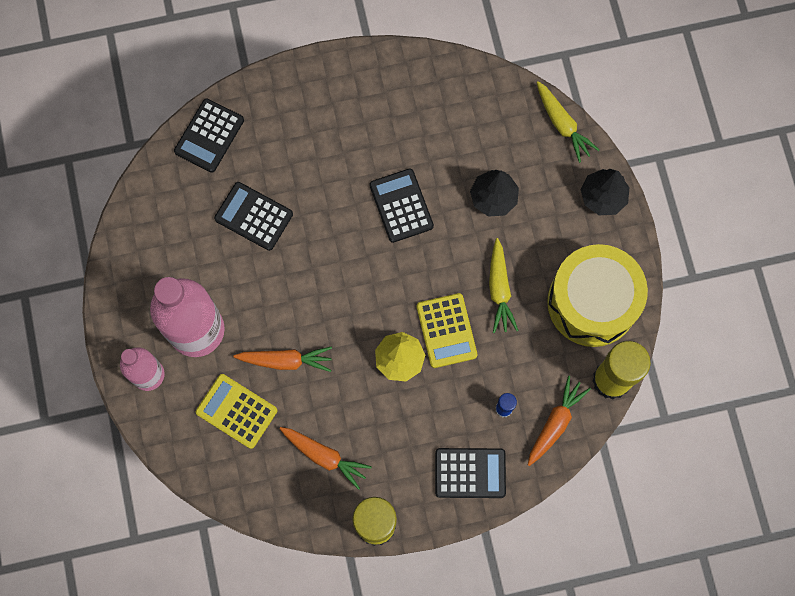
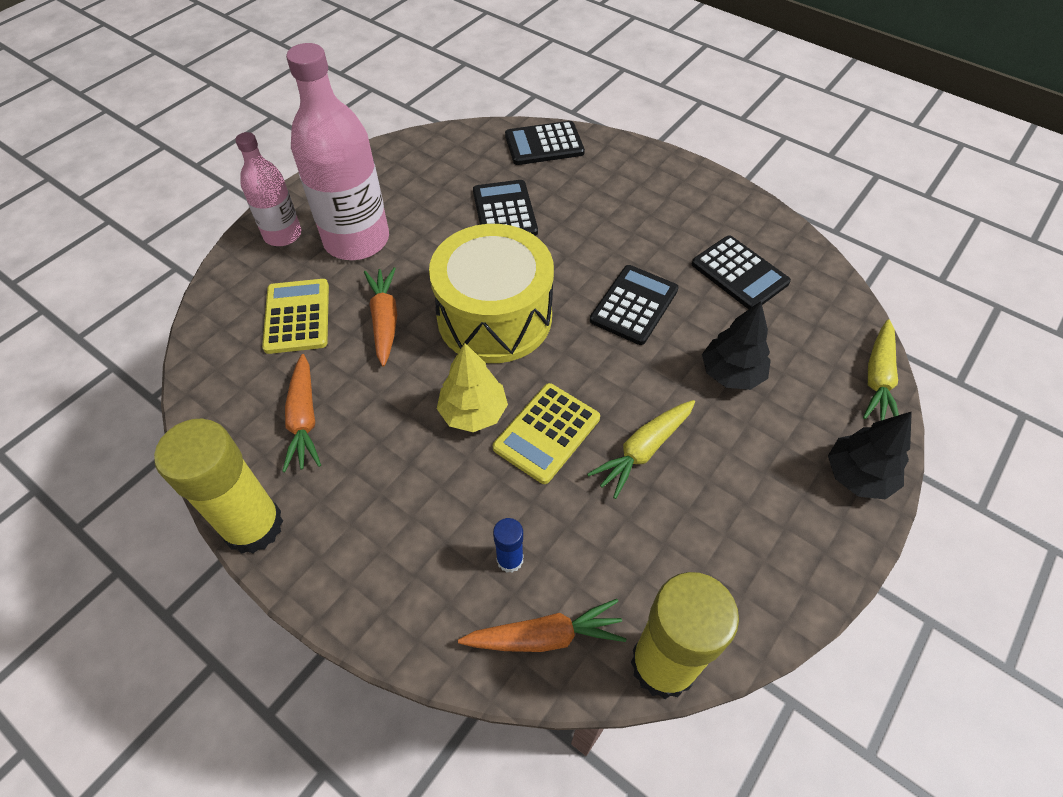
camera: 50 degrees right, 20 degrees down
(286, 360) = (385, 320): orange carrot -> orange carrot turned 150 degrees counterclockwise
(470, 473) = (396, 582): black calculator -> black calculator (739, 273)
(592, 302) = (732, 560): yellow drum -> yellow drum (494, 317)

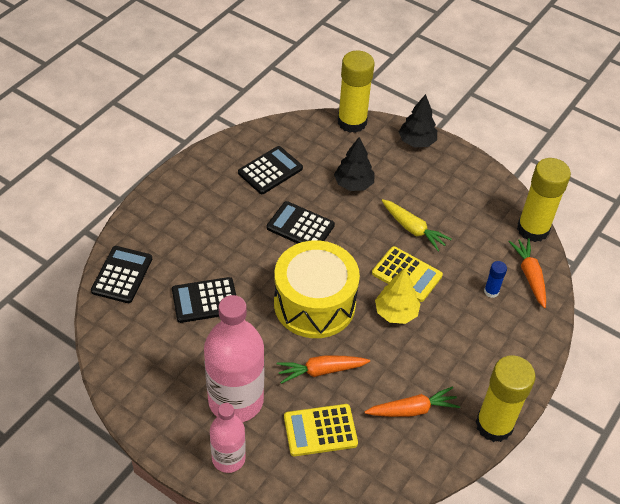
camera: 95 degrees left, 5 degrees down
(544, 144) = (122, 275): black calculator -> black calculator turned 150 degrees counterclockwise
(878, 379) = (352, 122): yellow carrot -> yellow glue stick

